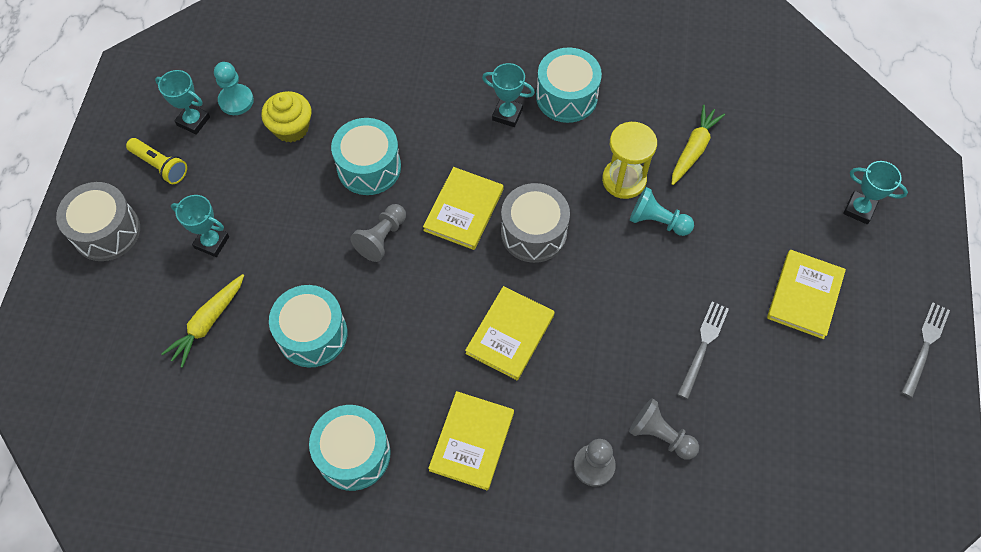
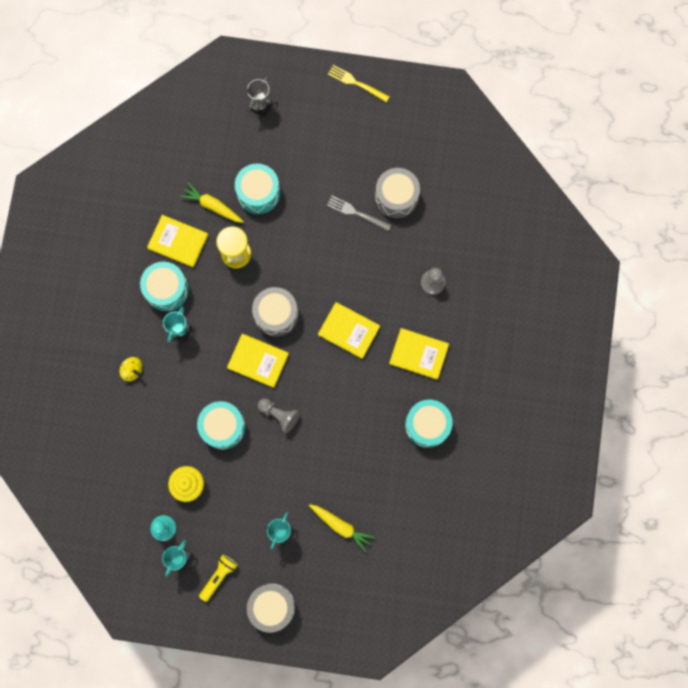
camera: 90 degrees left, 15 degrees up
(312, 334) = (349, 456): turquoise drum -> turquoise drum (258, 193)
(452, 61) = (132, 370): none -> yellow spinning top
(657, 221) = (268, 234): turquoise pawn -> none
(660, 435) = (414, 243): grey pawn -> none
(737, 408) = (396, 197): none -> grey drum
(804, 295) = (322, 148): yellow book -> yellow book (178, 242)
(859, 209) = (261, 106): turquoise trophy -> grey trophy
(925, 346) = (356, 83): grey fork -> yellow fork

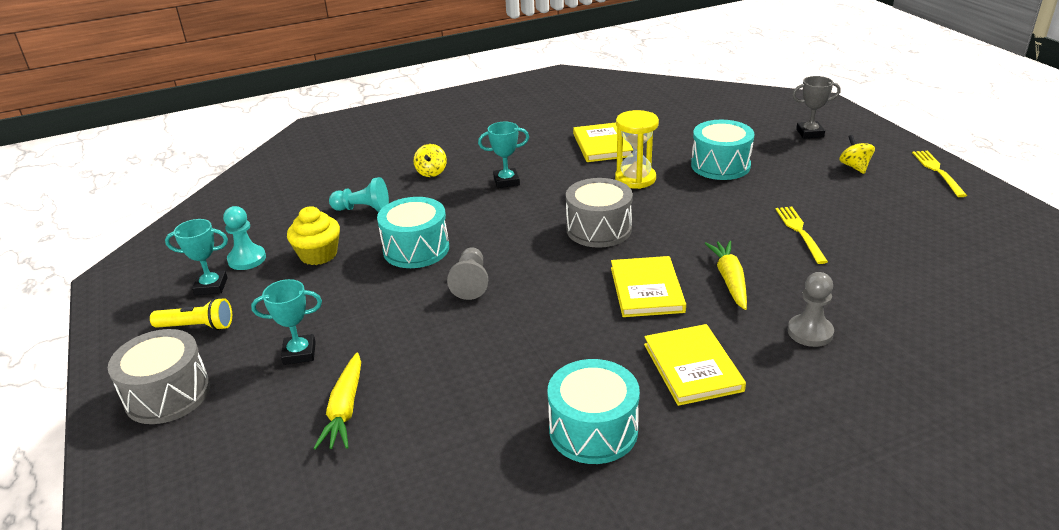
camera: 60 degrees right, 45 degrees down
(151, 436) = (363, 209): none -> turquoise pawn
(166, 289) = (543, 158): turquoise drum -> none
(212, 206) = (666, 148): yellow carrot -> yellow carrot (729, 280)
(258, 361) = (526, 240): yellow book -> none
(318, 121) = (854, 167): none -> yellow spinning top
(356, 213) = (800, 232): grey fork -> yellow fork
(396, 197) = (867, 251): grey drum -> none

